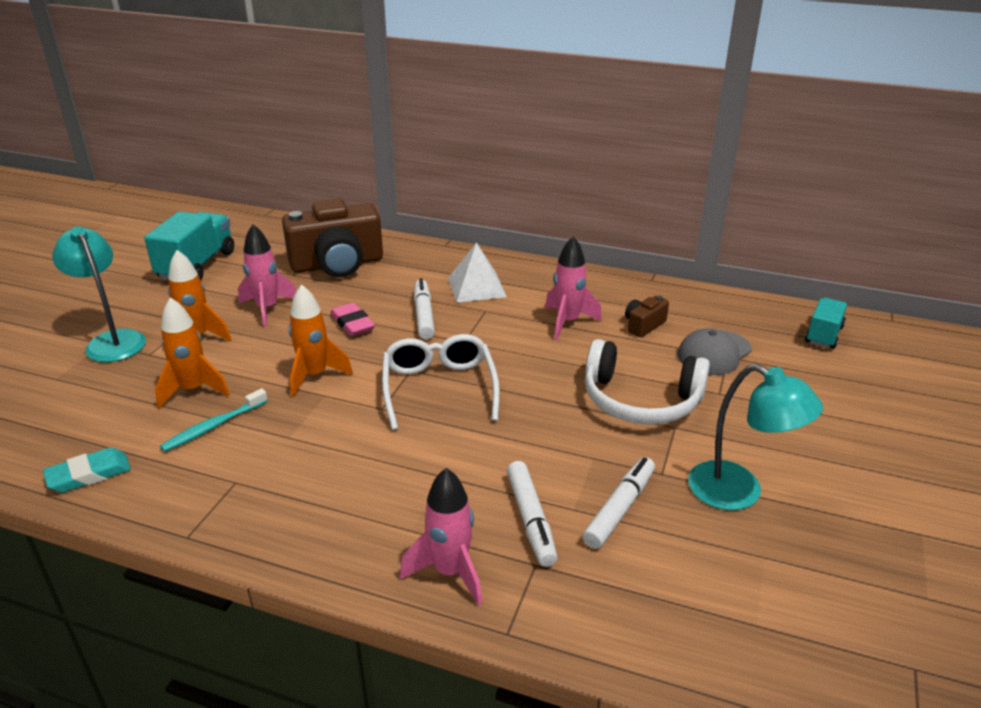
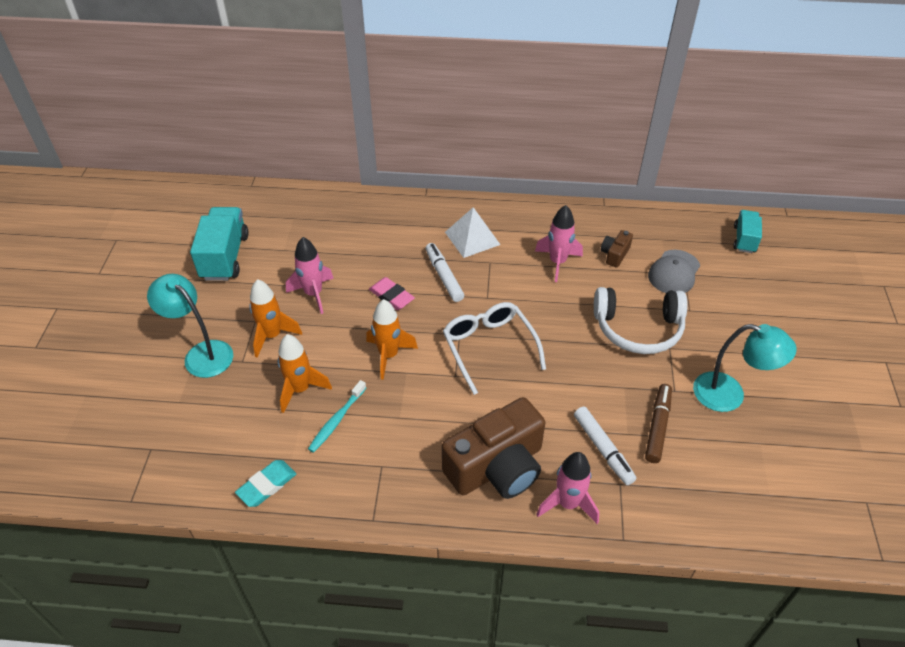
camera: 15 degrees left, 15 degrees up
(337, 264) = (346, 233): brown camera -> brown camera (497, 467)
(619, 509) = (657, 427): white marker -> brown marker

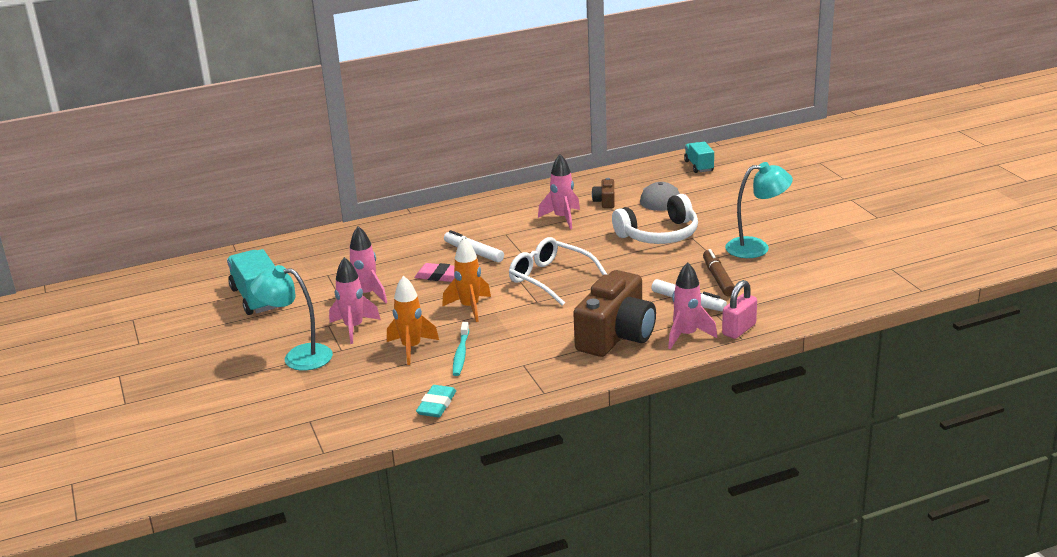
camera: 25 degrees left, 20 degrees down
(272, 336) = (354, 328): orange rocket -> pink rocket
(472, 238) = (477, 225): white pyramid -> none
(629, 522) = (739, 329): none -> pink padlock

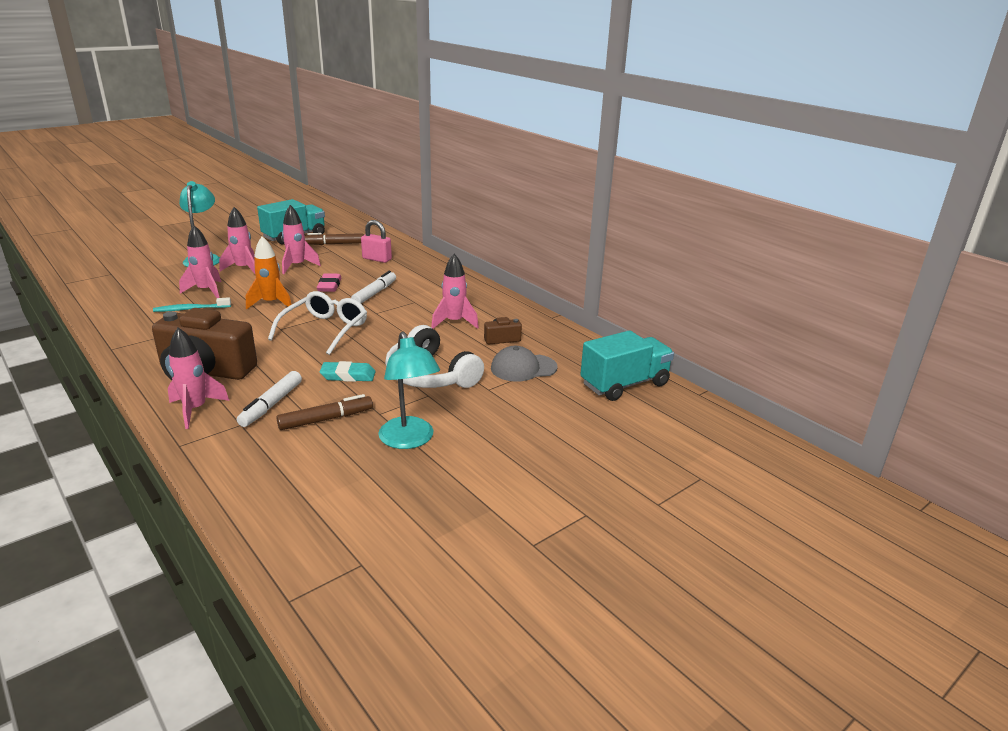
camera: 70 degrees right, 0 degrees up
(306, 272) = (334, 244): none -> brown marker
(411, 348) = (206, 291): orange rocket -> pink rocket
(436, 405) = (111, 310): turquoise eraser -> turquoise eraser (348, 375)
(698, 166) = (624, 384): turquoise truck -> turquoise truck, size x1.68
(739, 329) = (201, 441): pink padlock -> pink padlock (377, 259)

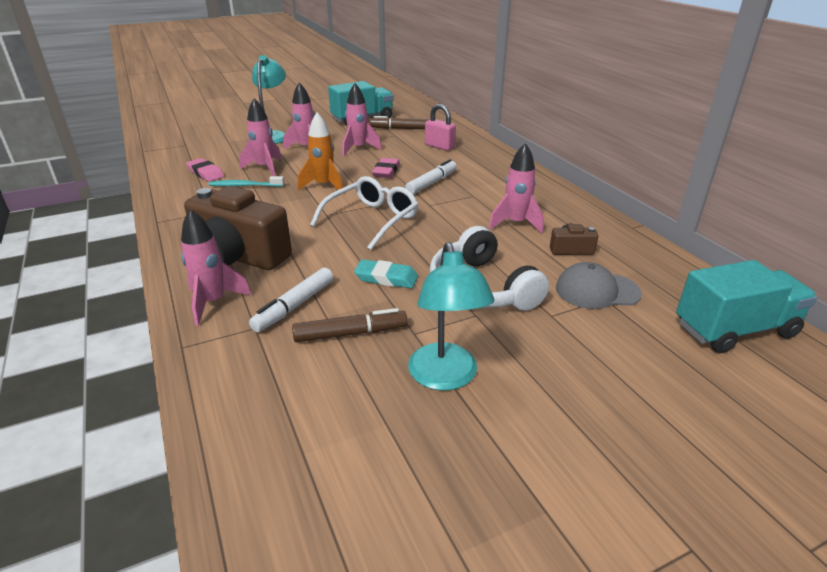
camera: 15 degrees right, 5 degrees up
(145, 300) = (206, 173): none -> pink eraser

